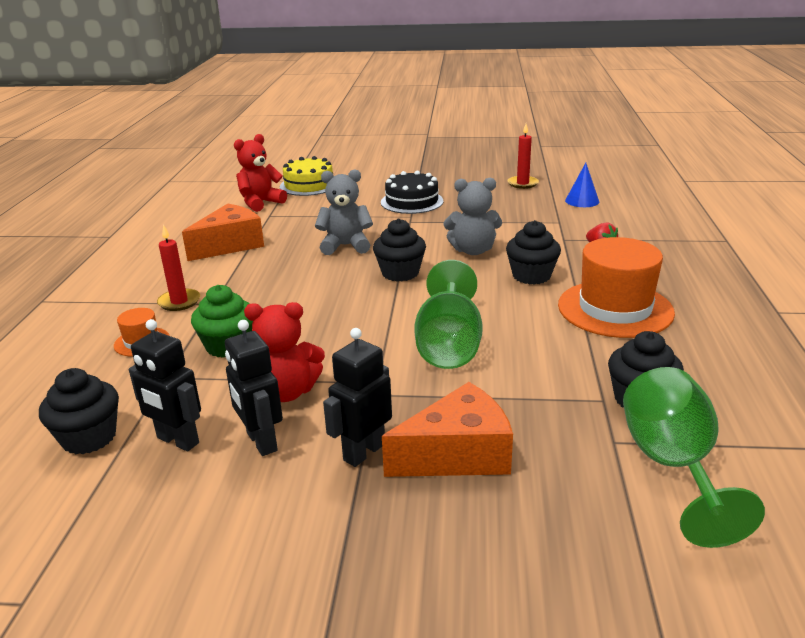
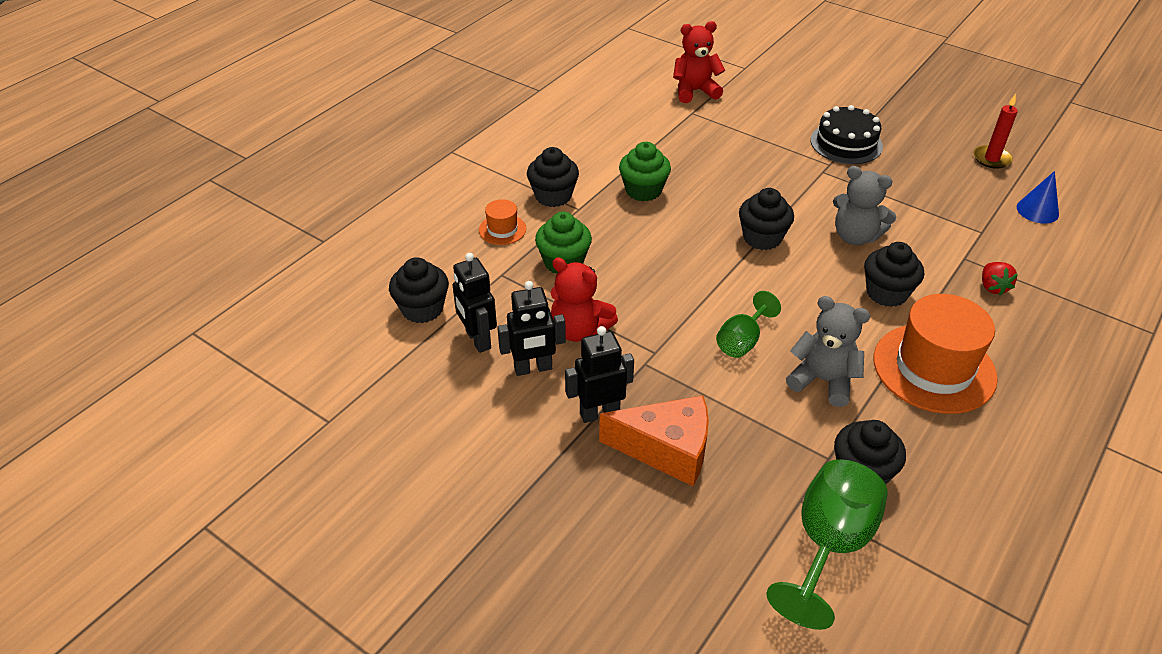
camera: 30 degrees right, 15 degrees up
(179, 302) = (553, 196): red candle -> black cupcake
(230, 245) = (633, 141): orange cheese -> none
(261, 442) = (533, 368): black robot -> black robot turned 105 degrees counterclockwise
(267, 273) = (643, 190): none -> green cupcake
(309, 185) = (758, 80): yellow cake -> none
(345, 246) = (736, 182): grey teddy bear -> grey teddy bear (823, 380)
(449, 345) = (742, 341): green goblet -> green goblet, size x0.59

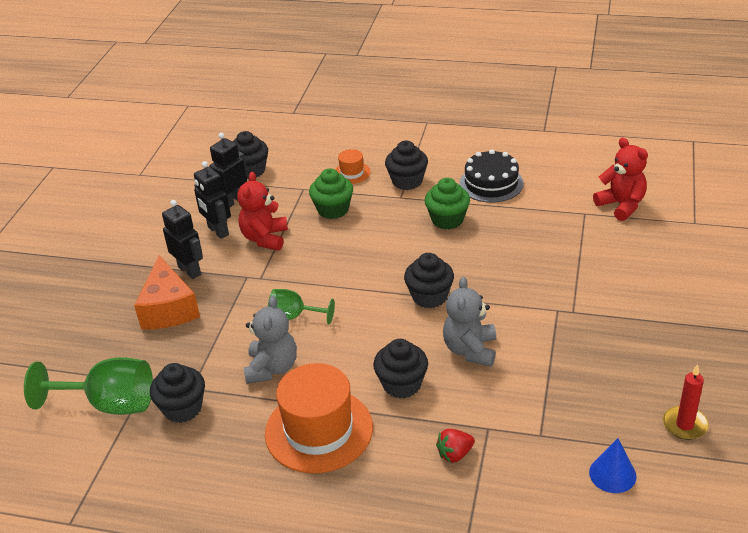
camera: 70 degrees right, 5 degrees down
(846, 143) = (619, 315): black cake -> black cake (491, 183)

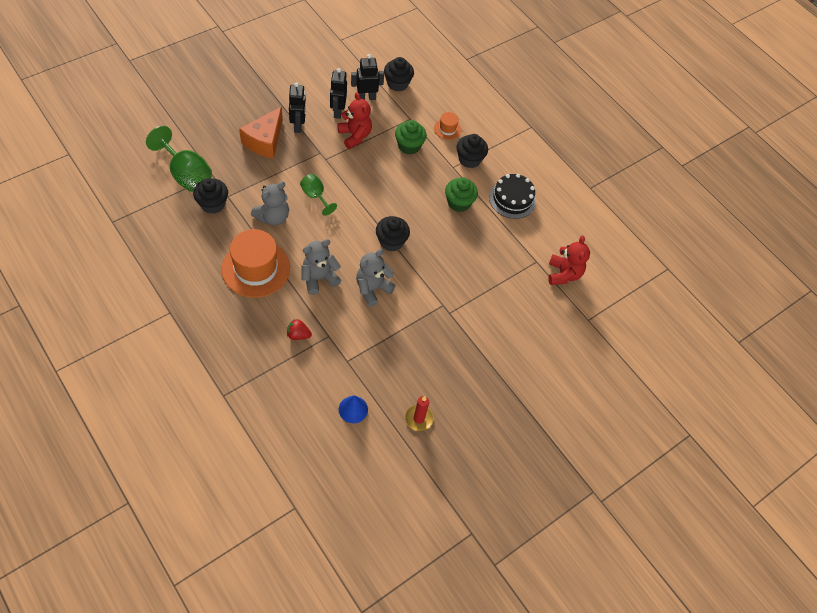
camera: 30 degrees right, 20 degrees up
(265, 238) = (355, 136): red teddy bear -> red teddy bear turned 105 degrees clockwise
(402, 384) = (319, 278): black cupcake -> grey teddy bear

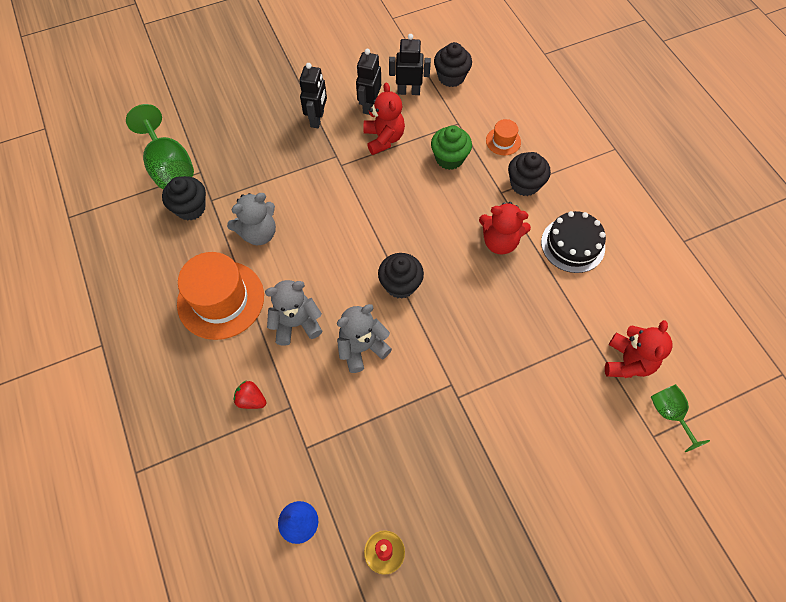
camera: 20 degrees right, 5 degrees up
(265, 141) = (272, 135): orange cheese -> none
(315, 196) = (317, 212): green goblet -> green goblet (669, 414)
(459, 202) = (499, 241): green cupcake -> red teddy bear

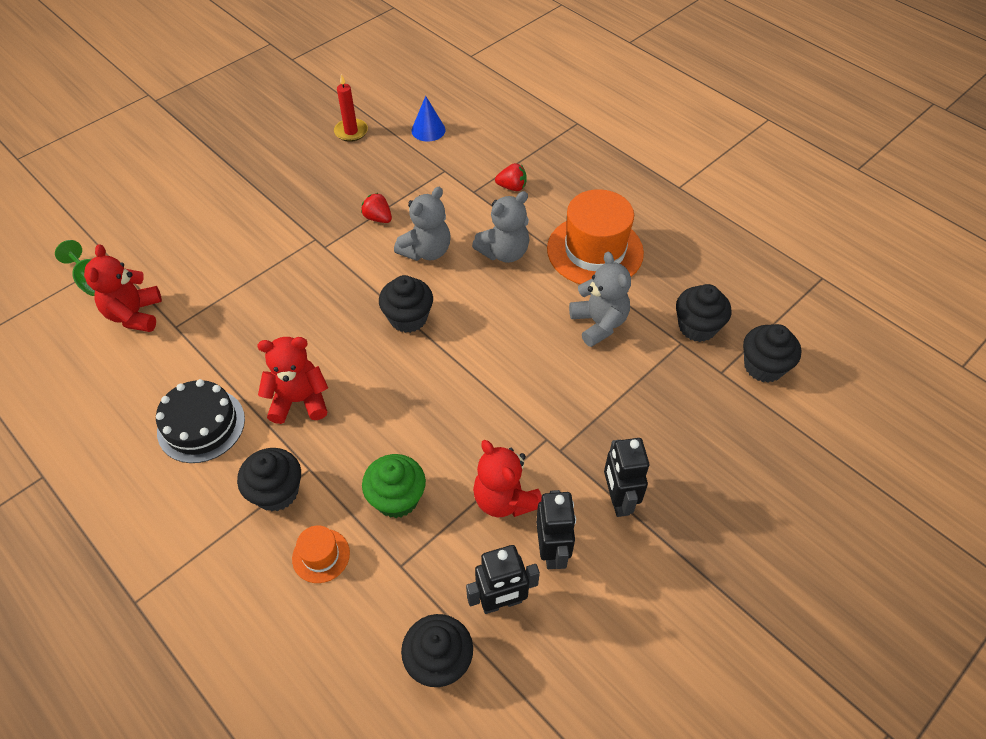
camera: 160 degrees right, 10 degrees down
(169, 167) = (763, 366): green goblet -> black cupcake
(259, 233) = (599, 323): grey teddy bear -> grey teddy bear turned 120 degrees clockwise
(393, 403) = (378, 218): none -> red strawberry

